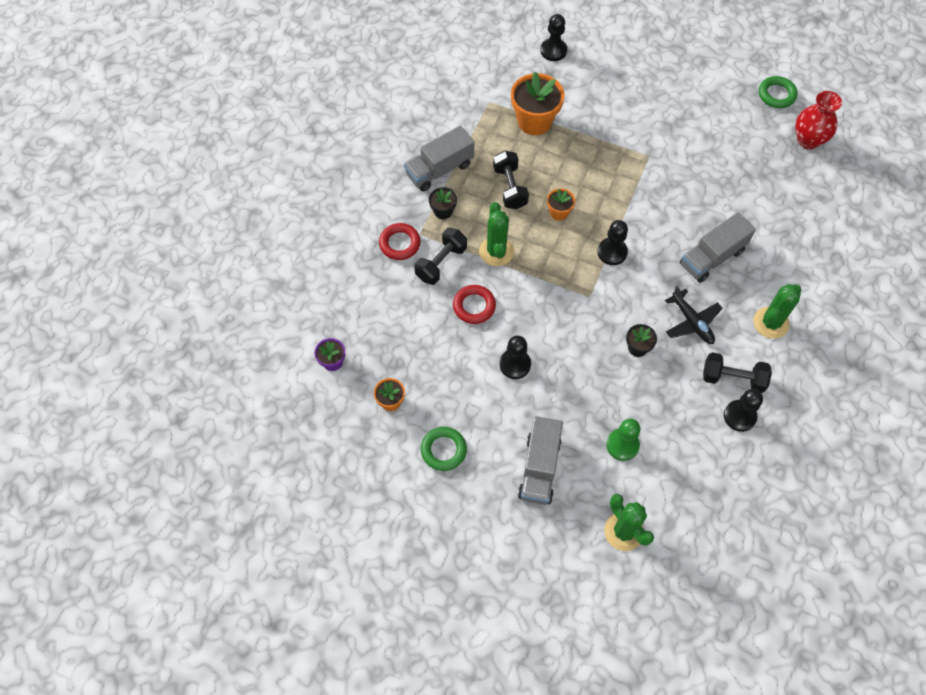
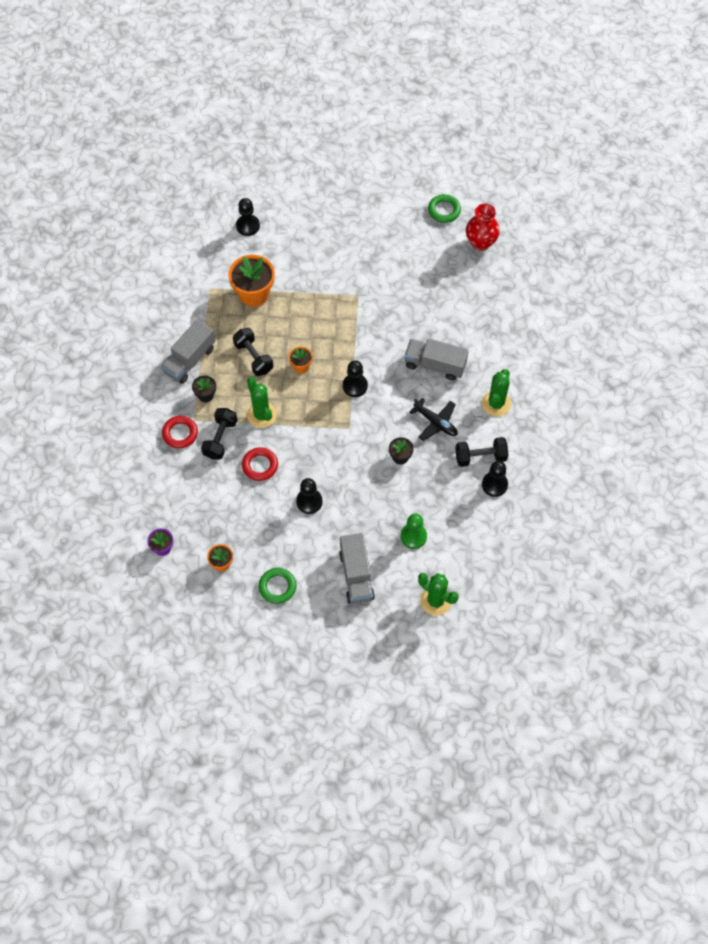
camera: 20 degrees left, 0 degrees up
(712, 257) = (435, 365): grey truck -> grey truck turned 75 degrees clockwise

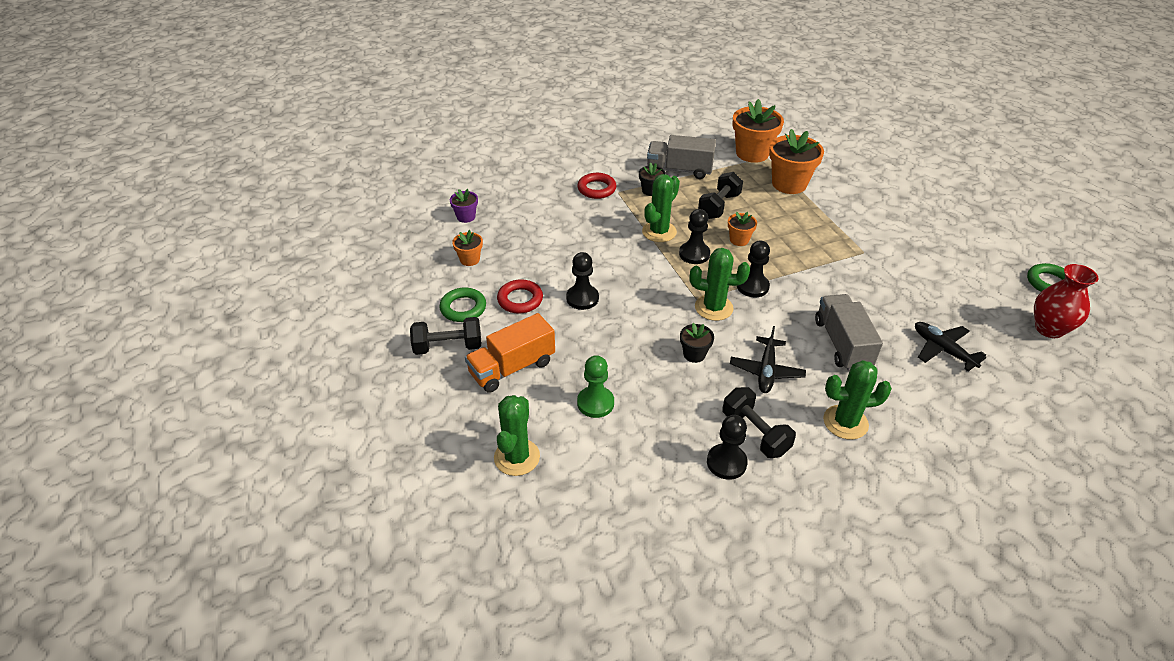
camera: 65 degrees right, 20 degrees down
(198, 295) = (752, 153): none -> orange flower pot
(220, 439) = (610, 214): black dumbbell -> black dumbbell (448, 347)
(248, 226) = (857, 157): black pawn -> black pawn (694, 254)
(260, 465) = (600, 249): red ring -> red ring (520, 300)
(356, 575) = (512, 368): grey truck -> orange truck
(363, 422) = (713, 308): none -> green cactus
(468, 313) = (942, 350): none -> black plane

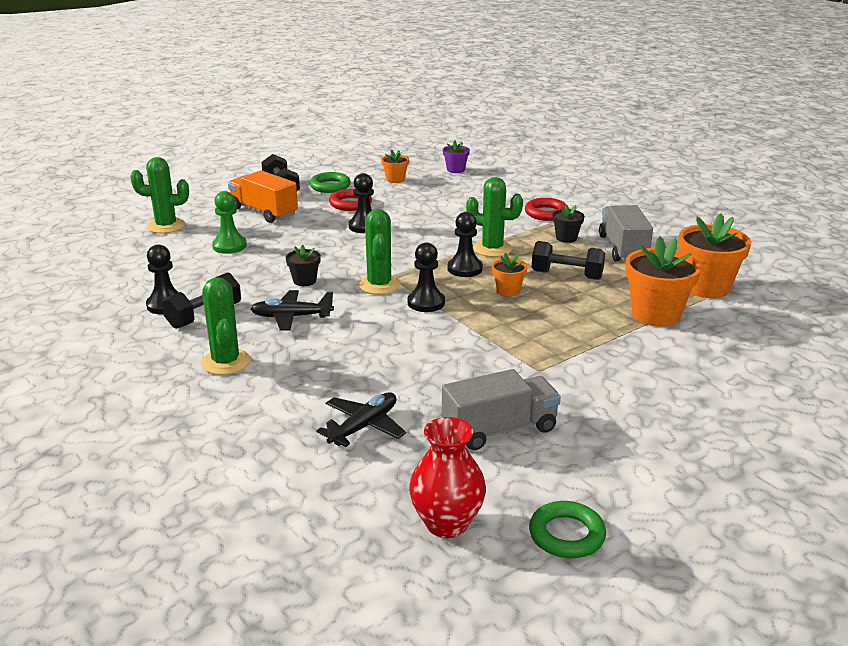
camera: 75 degrees right, 15 degrees down
(842, 344) = (349, 358): grey truck -> grey truck (499, 429)

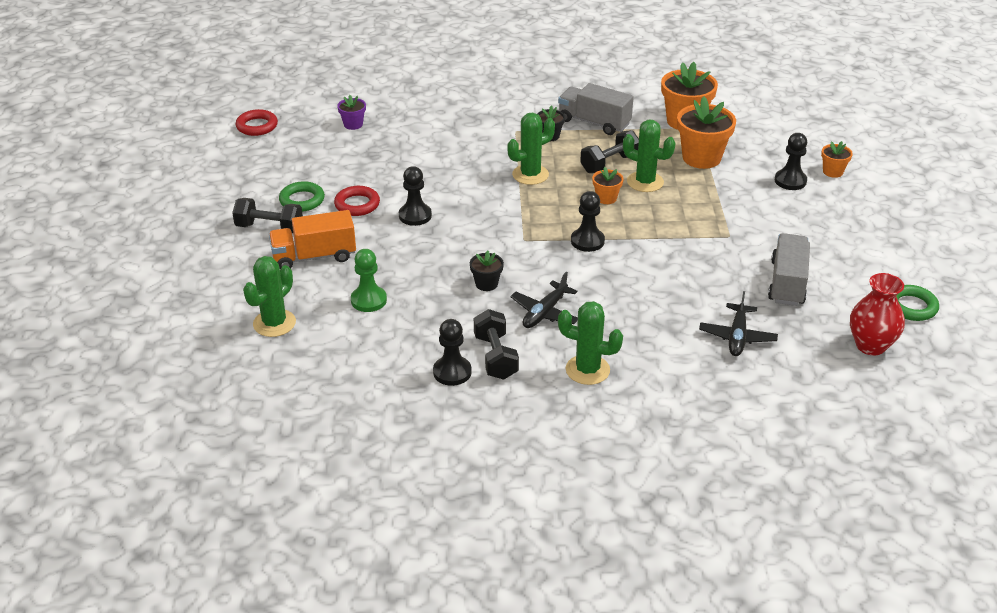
camera: 55 degrees left, 10 degrees up
(364, 426) = (737, 337): black plane -> black plane turned 150 degrees counterclockwise
(379, 285) = (534, 250): green cactus -> green cactus (645, 182)
(395, 179) = (333, 161): orange flower pot -> orange flower pot (833, 172)
(465, 269) = (550, 201): black pawn -> black pawn (790, 181)
(546, 213) = (496, 124): red ring -> red ring (257, 126)

